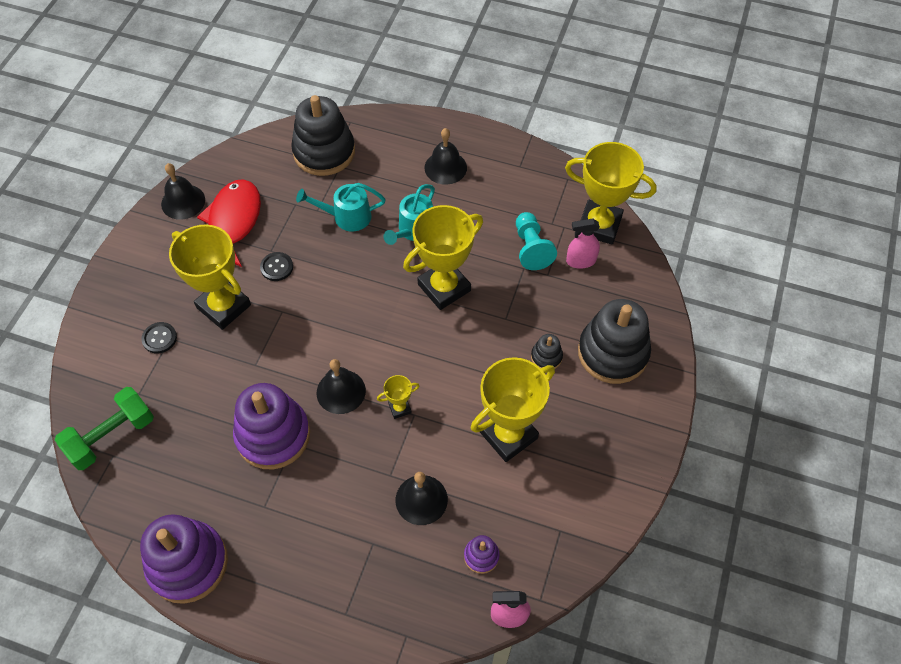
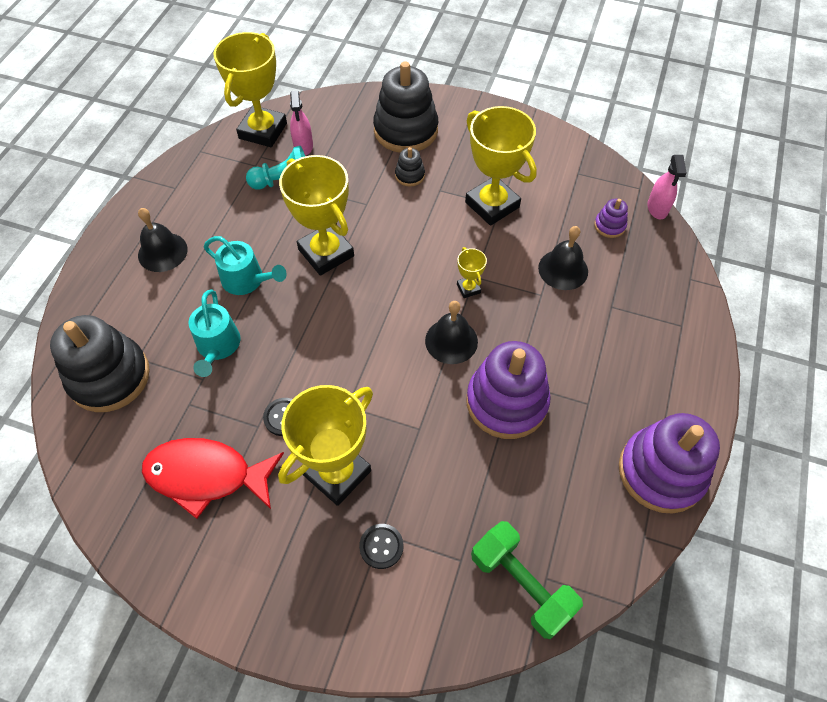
camera: 90 degrees left, 0 degrees up
(183, 202) = (159, 548): black bell -> none

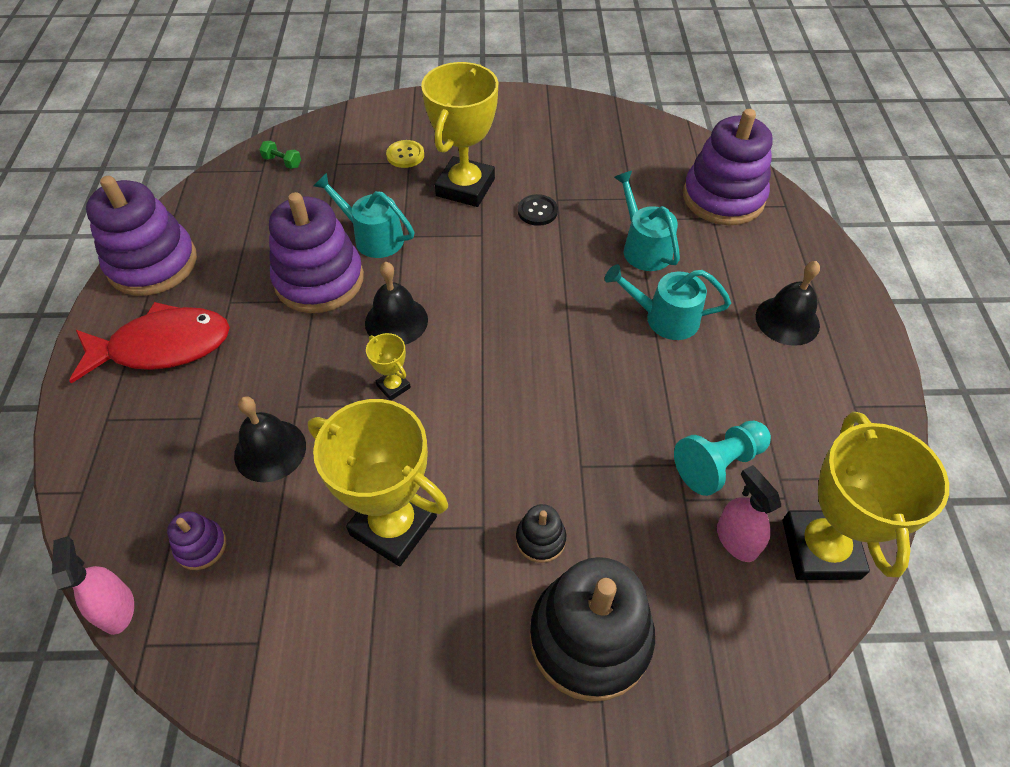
camera: 160 degrees right, 5 degrees down
(109, 377) = (723, 198): black stacking toy -> purple stacking toy
(206, 476) = (576, 158): red fish -> red fish (163, 346)
(326, 253) = (594, 378): yellow trophy -> none
(381, 546) = (405, 155): black button -> yellow button
(447, 436) = (373, 237): none -> turquoise watering can
(521, 584) = (282, 162): green dumbbell -> green dumbbell, size x0.43

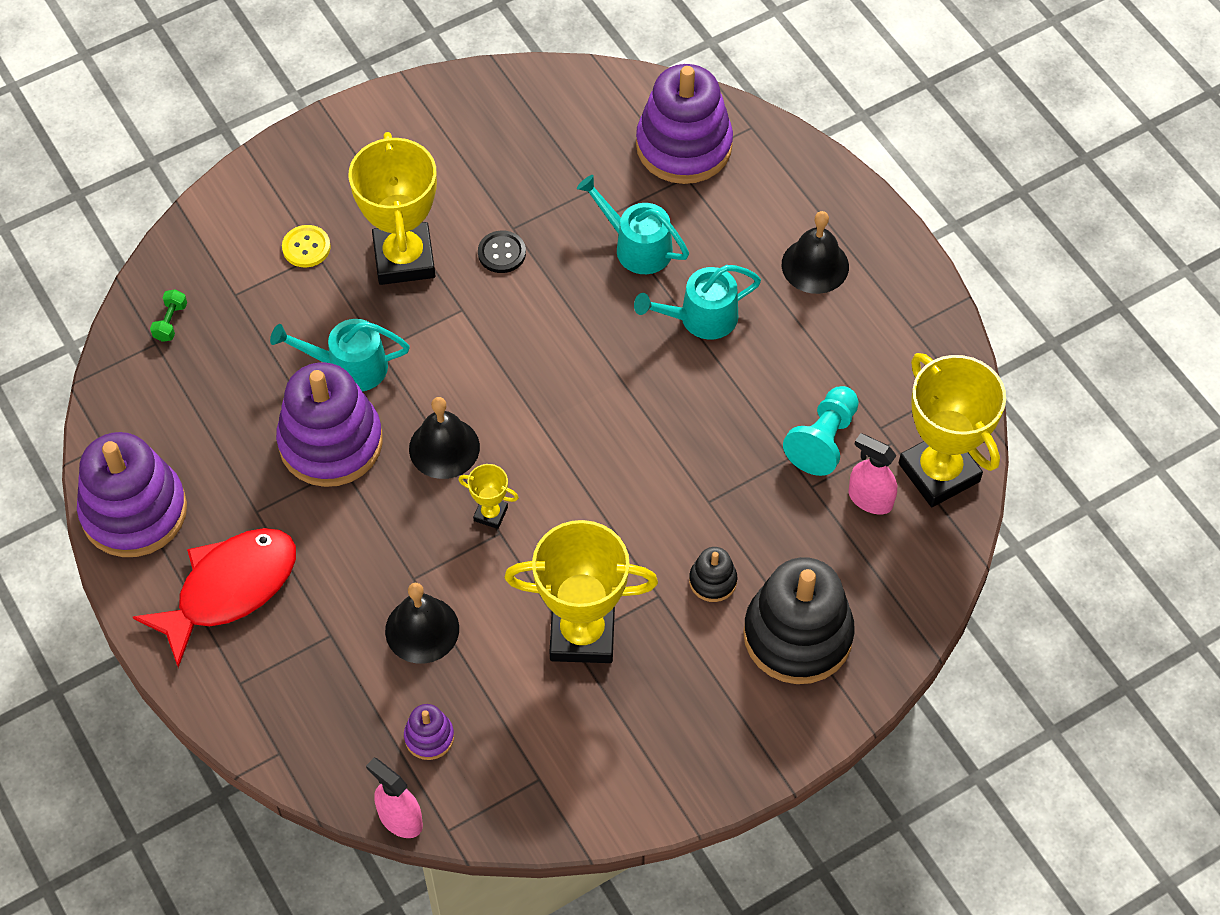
camera: 30 degrees left, 5 degrees up
(282, 162) = (170, 322): green dumbbell -> green dumbbell turned 75 degrees counterclockwise

